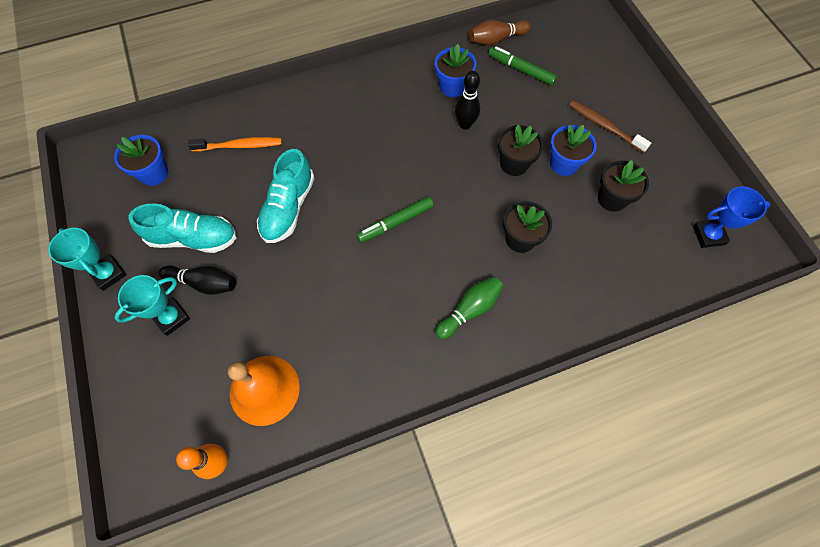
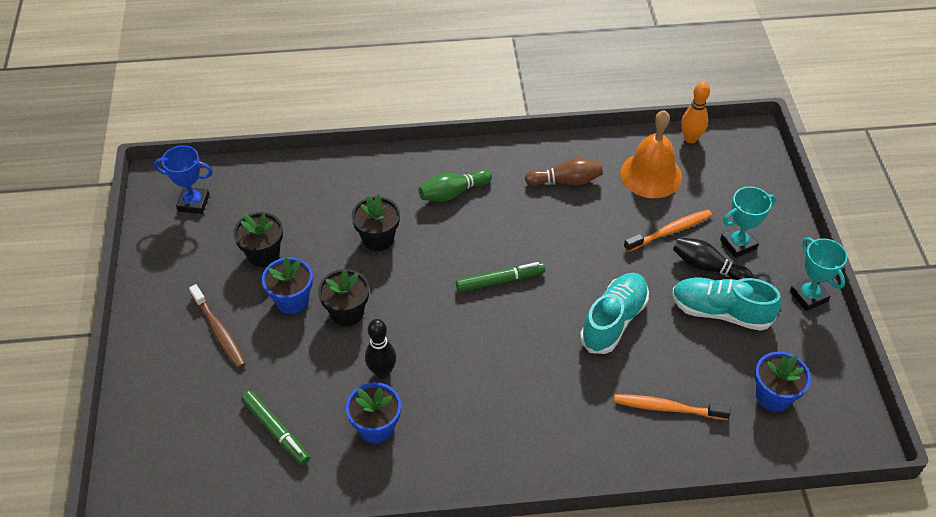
camera: 165 degrees left, 15 degrees down
(241, 317) = (670, 231): none -> orange toothbrush
(496, 39) = (284, 488): brown bowling pin -> brown bowling pin (566, 181)

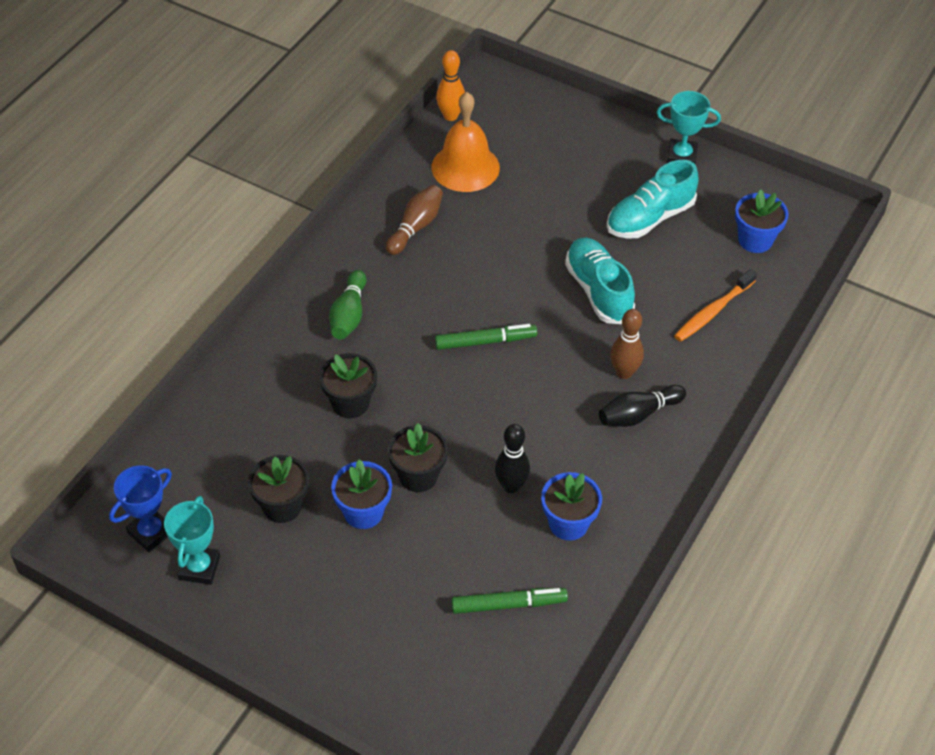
camera: 55 degrees left, 0 degrees up
(219, 331) = (348, 593): brown toothbrush -> none
(500, 281) = (485, 341): green marker -> green marker turned 60 degrees clockwise
(549, 382) = (624, 372): none -> brown bowling pin
(670, 231) = (538, 195): orange toothbrush -> none
(707, 267) = (598, 196): black bowling pin -> black bowling pin (638, 414)
(738, 244) = (592, 162): turquoise trophy -> turquoise trophy (199, 567)

